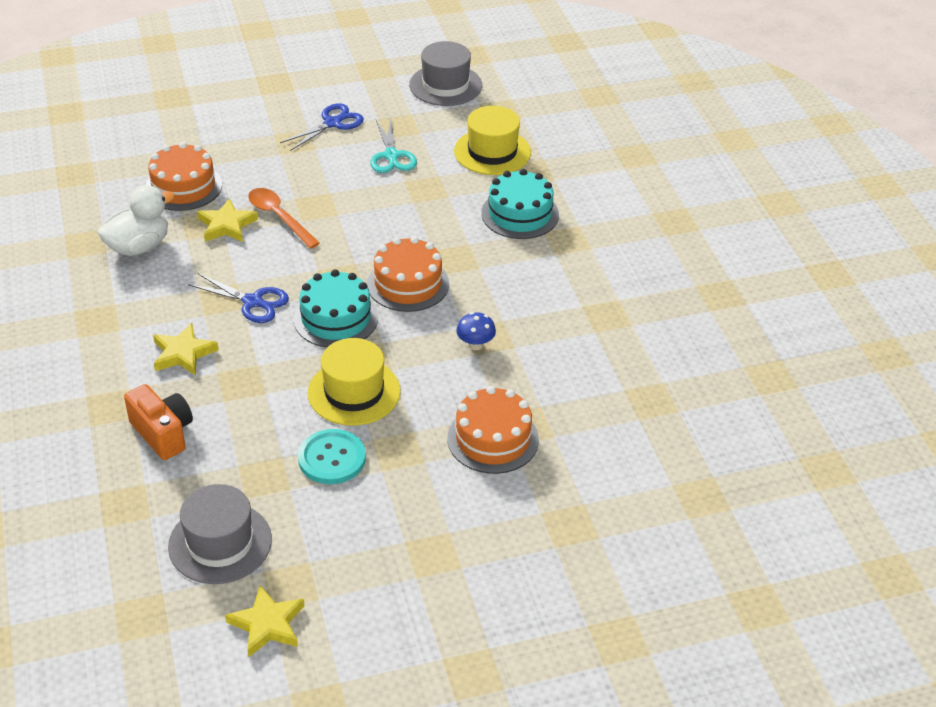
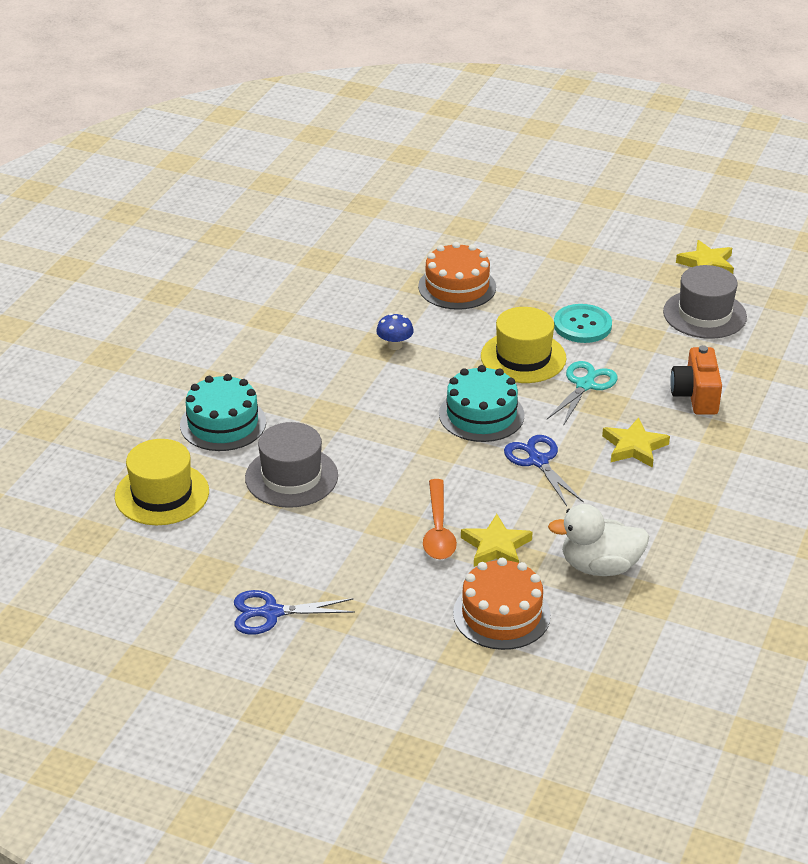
camera: 140 degrees left, 5 degrees down
(391, 156) = (260, 540): turquoise scissors -> turquoise scissors (585, 385)
(408, 284) = (391, 413): orange cake -> none
(445, 85) = (97, 598): grey hat -> grey hat (291, 477)

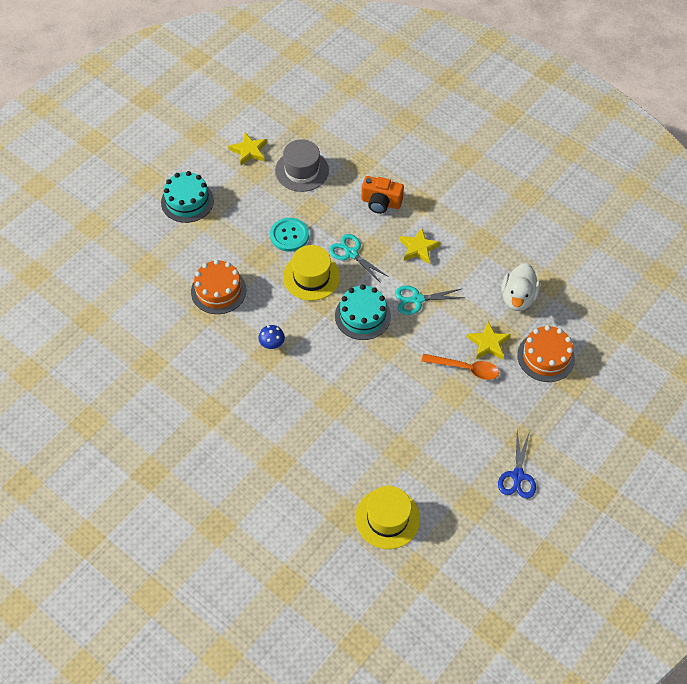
camera: 75 degrees left, 20 degrees up
(223, 423) = (323, 466): turquoise cake -> turquoise cake (187, 201)
(291, 477) = (392, 437): grey hat -> none
(538, 461) = (417, 299): blue scissors -> turquoise scissors

